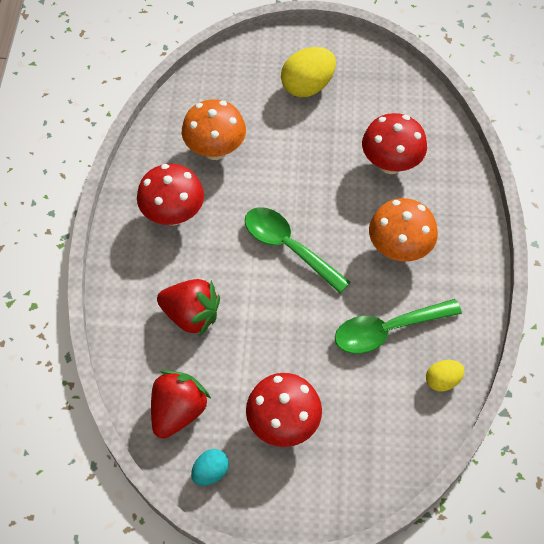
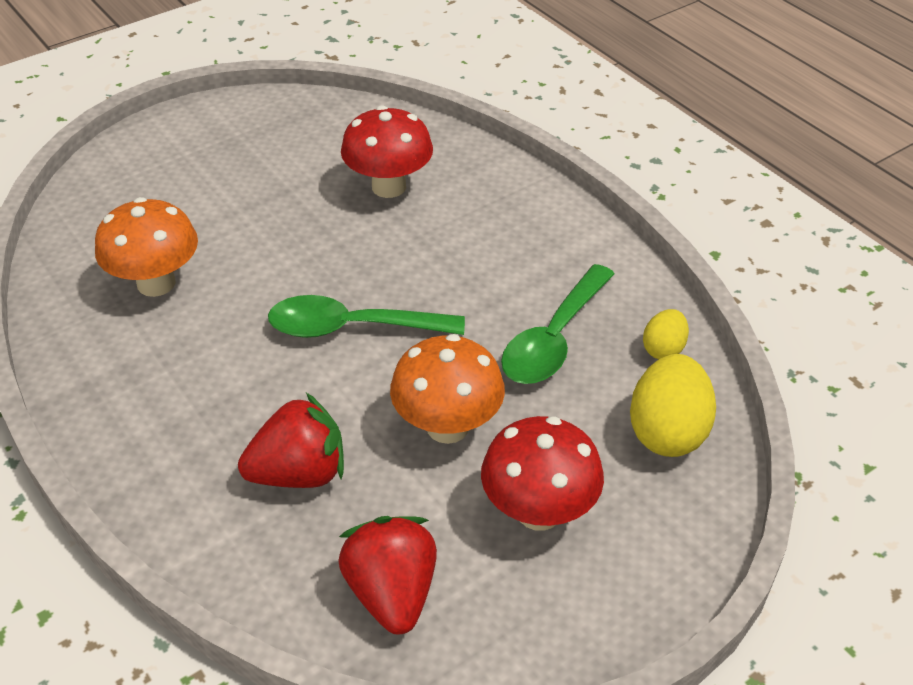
camera: 40 degrees left, 15 degrees down
(173, 214) = (164, 379): red mushroom -> none
(210, 472) = (507, 632): turquoise egg -> none
(307, 86) = (214, 166): yellow egg -> yellow egg (667, 432)
(399, 249) = (482, 257): orange mushroom -> orange mushroom (447, 426)

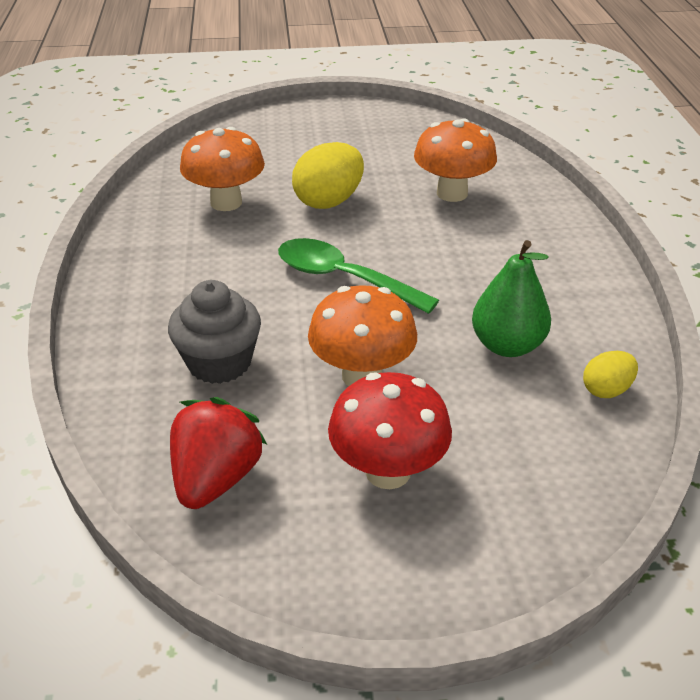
camera: 30 degrees right, 5 degrees down
(299, 473) = (219, 362): red strawberry -> grey cupcake
(389, 187) = (452, 193): red mushroom -> orange mushroom
(554, 339) = (507, 345): green spoon -> green pear
(667, 432) = (559, 457): yellow egg -> yellow egg (329, 201)

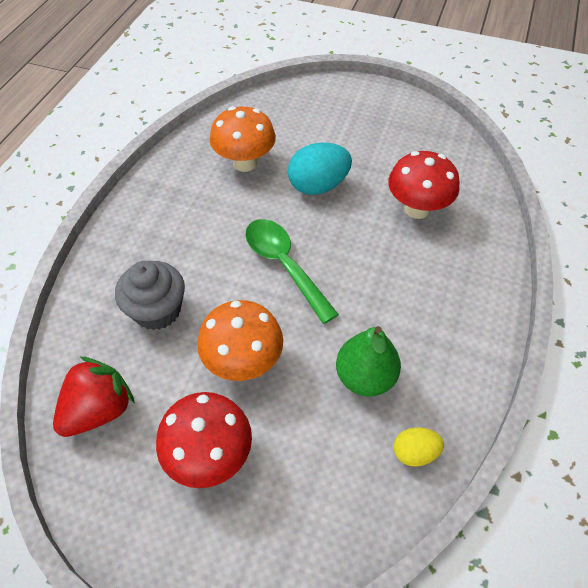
camera: 25 degrees right, 15 degrees up
(329, 201) = (318, 186): yellow egg -> turquoise egg
(452, 193) = (417, 209): orange mushroom -> red mushroom

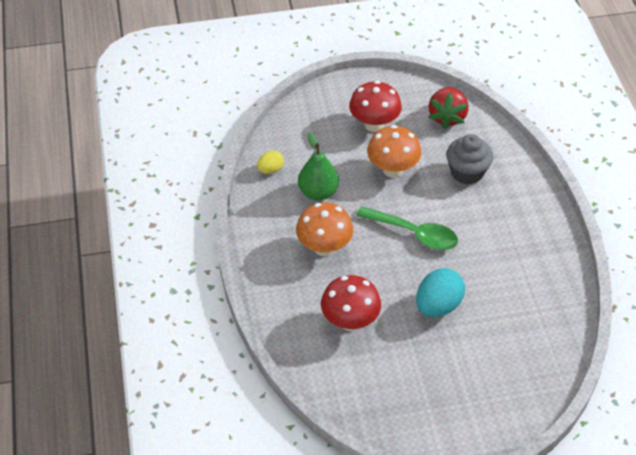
camera: 150 degrees right, 5 degrees down
(245, 163) = (510, 299): orange mushroom -> orange mushroom (324, 247)

